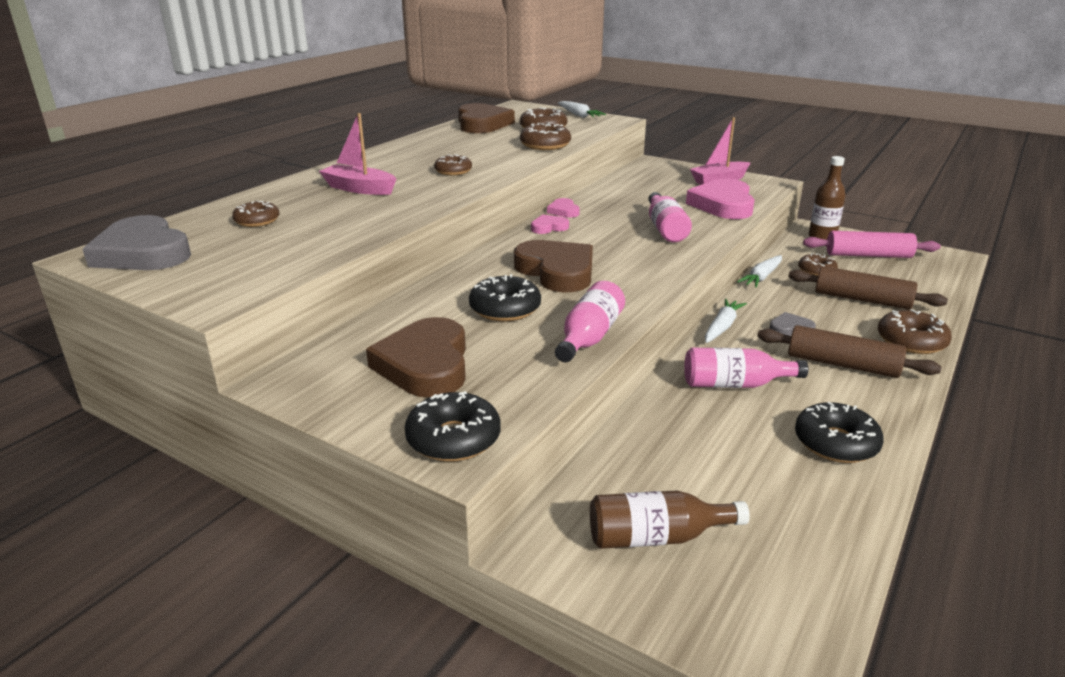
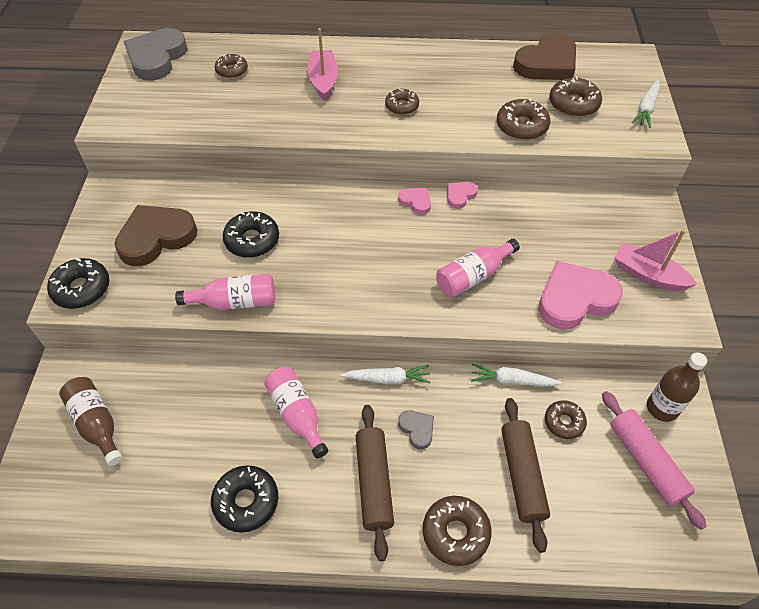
camera: 60 degrees right, 25 degrees up
(557, 271) = (332, 242): brown heart -> none

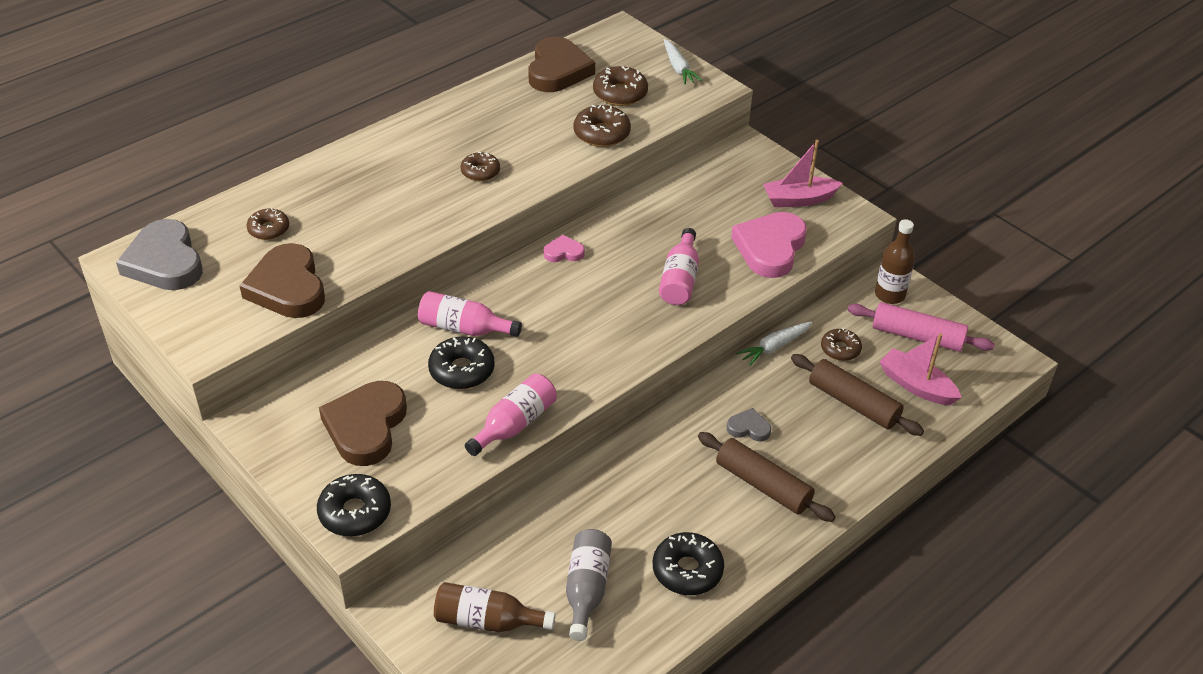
camera: 45 degrees left, 10 degrees down
(172, 456) = (586, 589): none -> grey bottle
(194, 113) = (287, 287): none -> brown heart
(297, 414) = (647, 486): pink bottle -> pink bottle (464, 328)
(323, 81) = (377, 189): pink boat -> pink boat (916, 385)
(387, 379) = (684, 410): white carrot -> none
(455, 533) = (854, 471): brown donut -> none
(460, 196) = (594, 226): pink heart -> none

